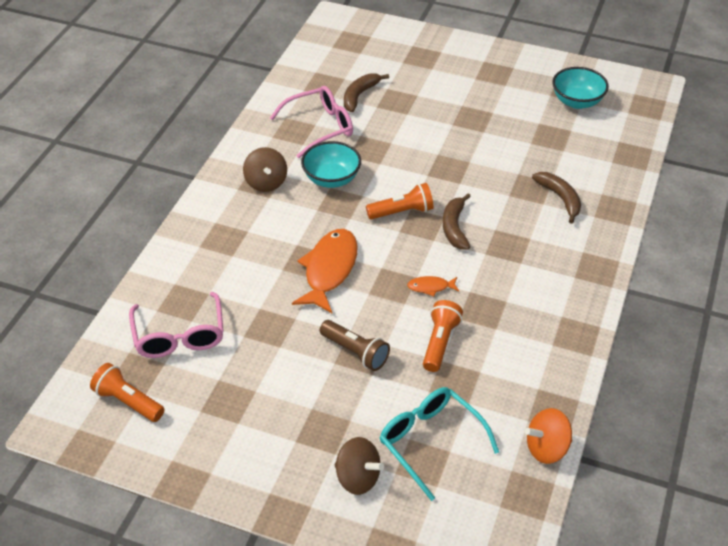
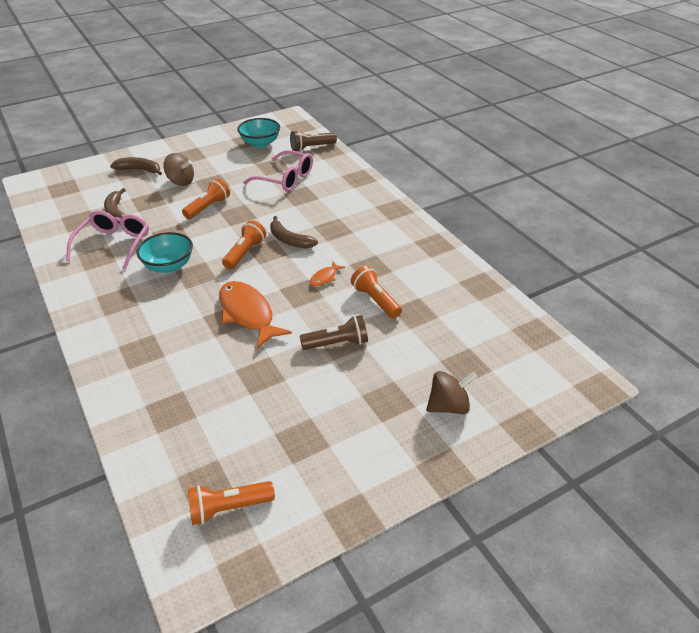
camera: 50 degrees left, 5 degrees down
(179, 336) = (202, 433): pink glasses -> pink glasses (286, 179)
(266, 183) = (122, 298): brown spinning top -> brown spinning top (181, 182)
(430, 441) = (452, 352): turquoise glasses -> none
(434, 142) = (208, 207): none -> orange flashlight
(546, 448) = (508, 305): orange spinning top -> none
(560, 198) = (324, 190): brown banana -> brown banana (139, 170)
(621, 140) = (312, 148): none -> brown flashlight

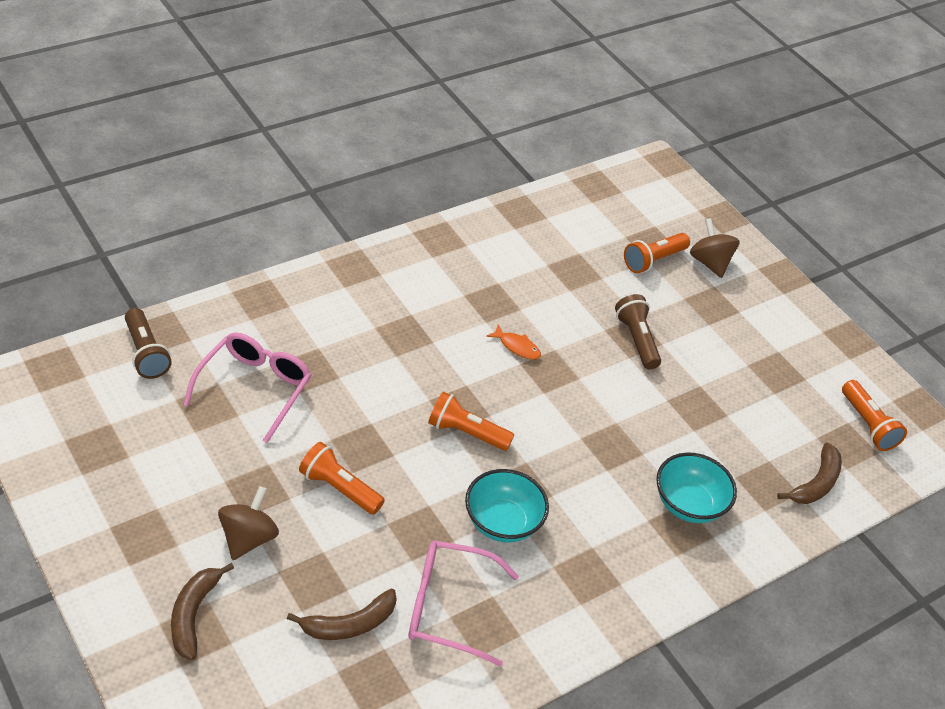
camera: 100 degrees left, 5 degrees up
(248, 314) = (597, 423): orange fish -> none
(260, 143) = (115, 427): turquoise bowl -> turquoise bowl (688, 504)
(289, 240) = (432, 383): brown banana -> brown banana (815, 483)
(375, 300) = (557, 302): orange flashlight -> orange flashlight (653, 260)

